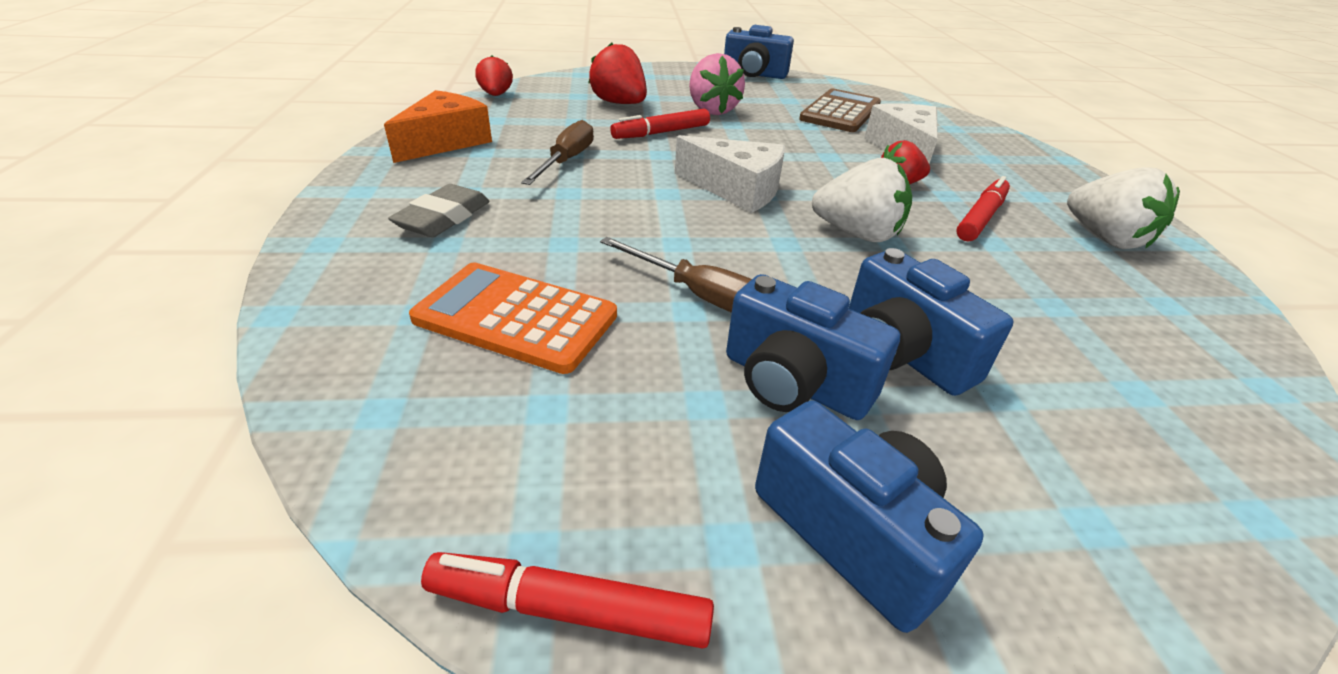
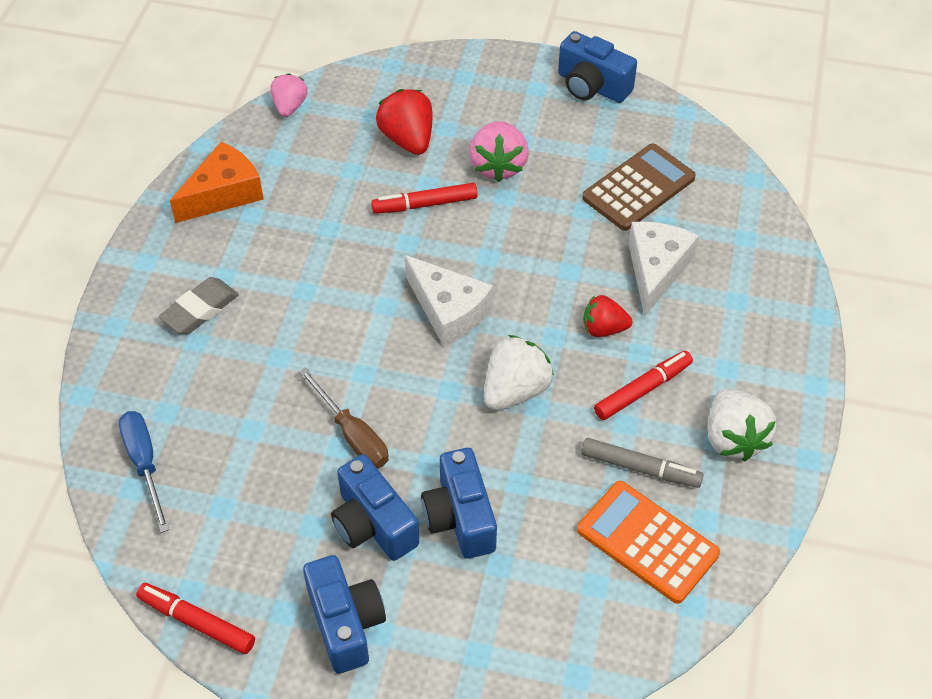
camera: 20 degrees right, 15 degrees up
(397, 376) = (145, 464): none -> blue screwdriver
(496, 95) = (290, 106): red strawberry -> pink strawberry
(515, 318) = (223, 430): orange calculator -> orange calculator (647, 542)
(566, 161) = (318, 242): brown screwdriver -> none
(857, 234) = (515, 390): white strawberry -> white strawberry turned 90 degrees counterclockwise
(1049, 273) = (639, 468): none -> grey marker

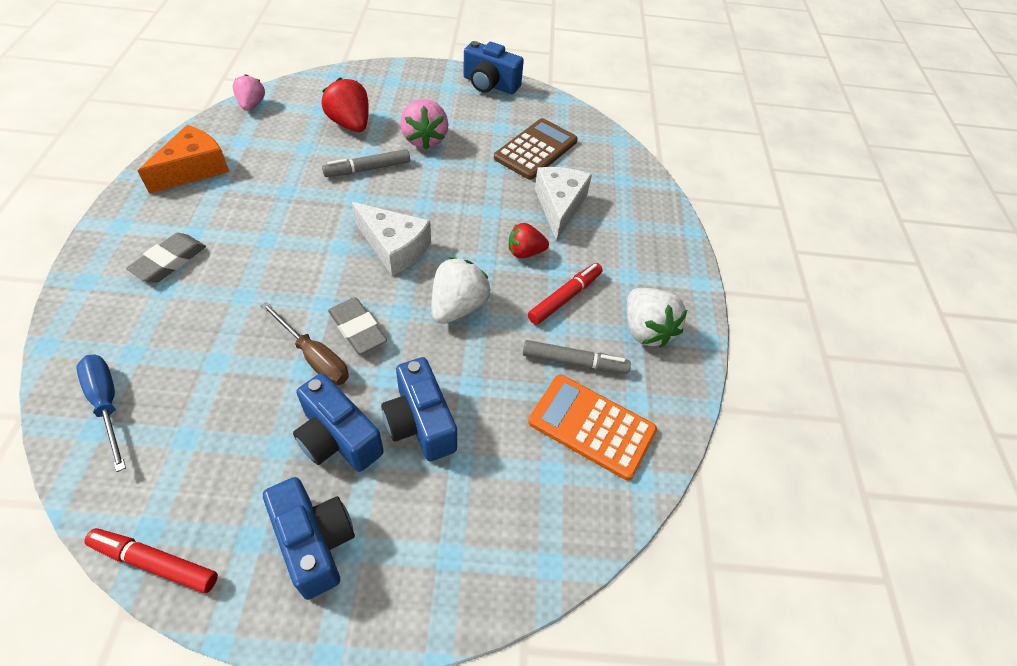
camera: 15 degrees left, 0 degrees up
(400, 406) = (357, 329): none -> grey eraser
(425, 204) = (368, 169): red marker -> grey marker

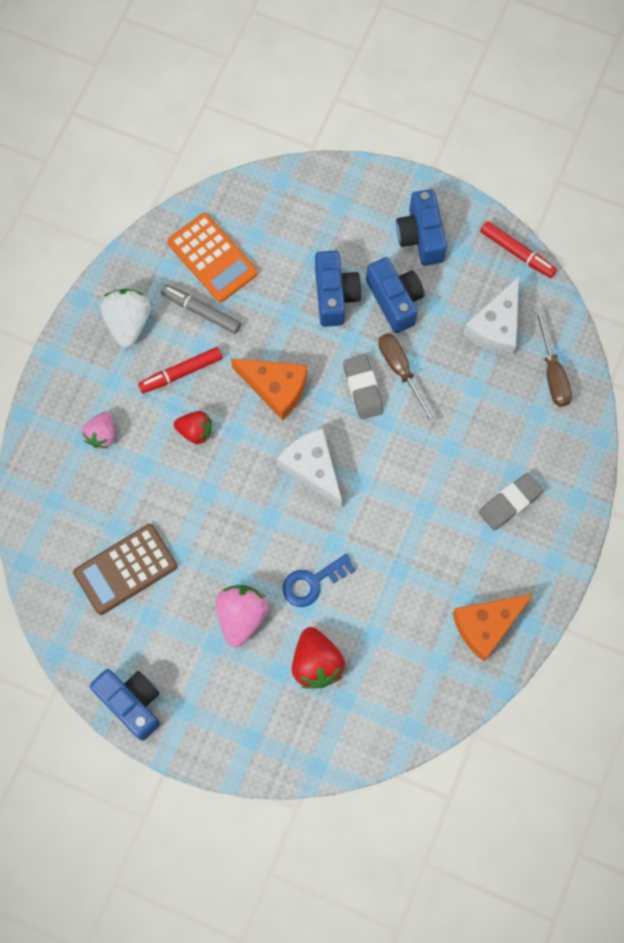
camera: 155 degrees left, 20 degrees up
(107, 404) = (552, 372): blue screwdriver -> brown screwdriver
(252, 105) = (420, 726): pink strawberry -> pink strawberry (102, 435)
(368, 169) = (312, 582): grey marker -> blue key
(458, 307) = (275, 388): white strawberry -> orange cheese
(559, 206) = (137, 480): white cheese -> white cheese (496, 326)

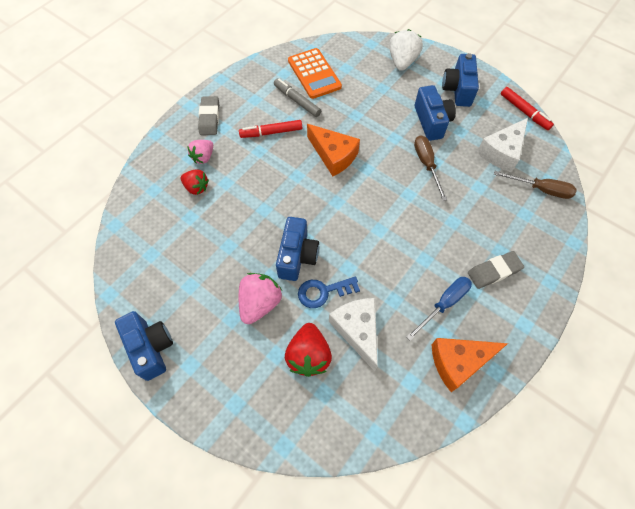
camera: 15 degrees right, 10 degrees down
(125, 569) = (185, 247): brown calculator -> none
(128, 323) = (246, 97): white strawberry -> white strawberry (402, 62)
(195, 431) = (268, 169): red strawberry -> red strawberry (196, 187)
(312, 468) = (345, 212): white cheese -> white cheese (357, 330)
(334, 295) = (390, 110): blue camera -> blue camera (297, 256)
(363, 388) = (396, 169): grey eraser -> grey eraser (209, 118)
(458, 560) = (444, 304): none -> blue screwdriver
(552, 372) = (540, 189): brown screwdriver -> brown screwdriver turned 75 degrees counterclockwise

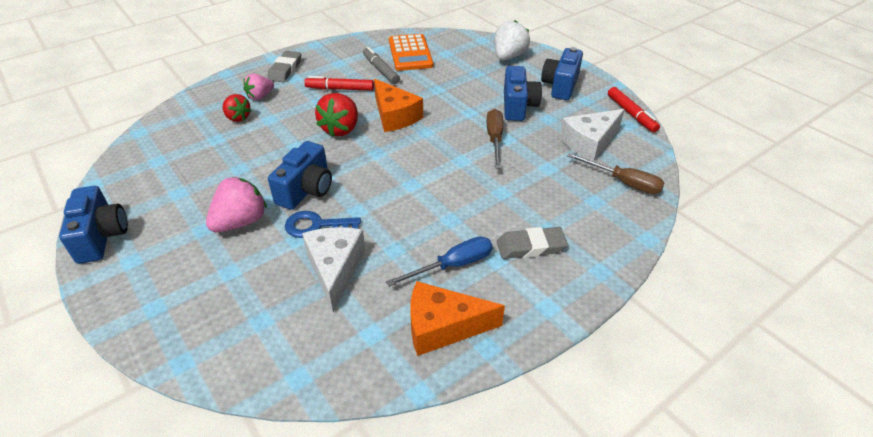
camera: 15 degrees right, 20 degrees down
(308, 355) = (265, 280): red strawberry -> red strawberry (341, 129)

